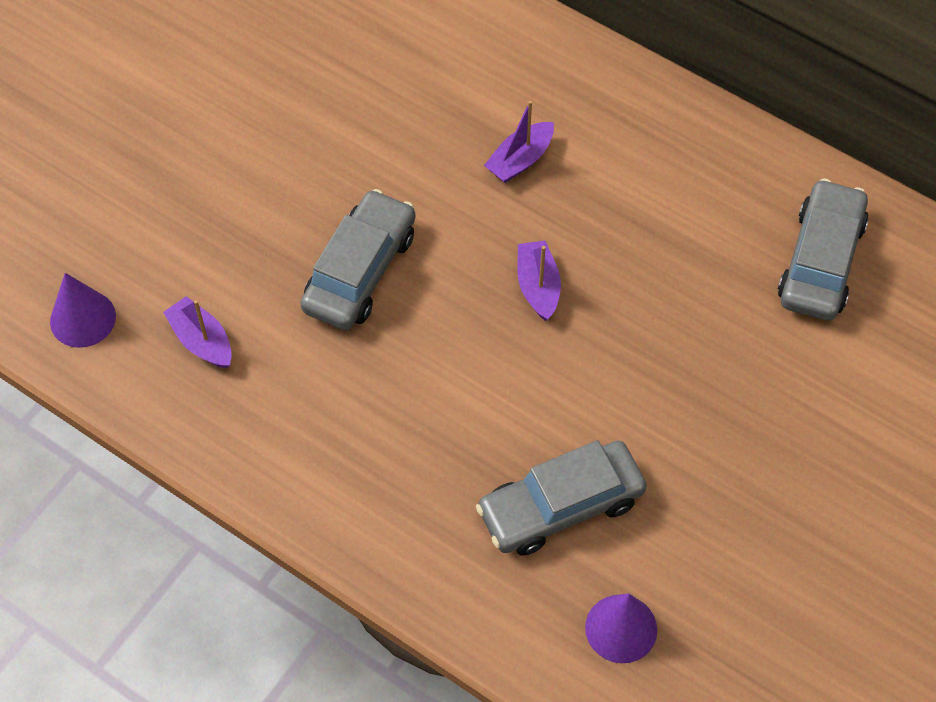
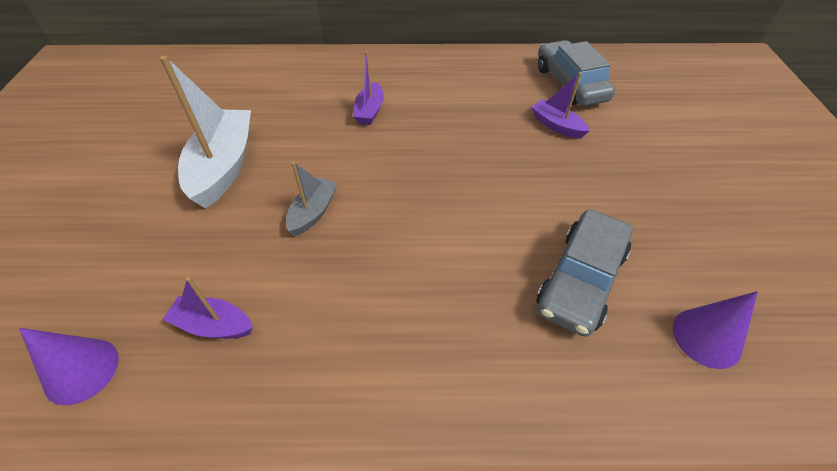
camera: 35 degrees left, 10 degrees down
(306, 154) = (224, 166): none -> white boat
(360, 271) = (313, 212): grey car -> grey boat
(538, 286) = (438, 164): purple boat -> purple boat (556, 125)

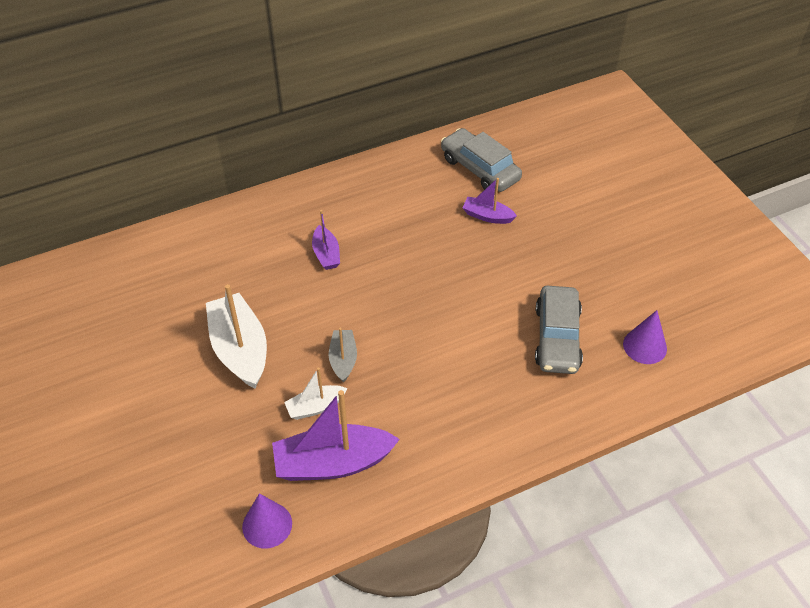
camera: 25 degrees left, 0 degrees up
(213, 325) = (333, 463): purple boat -> purple boat, size x1.88
(247, 251) = (315, 407): none -> white boat

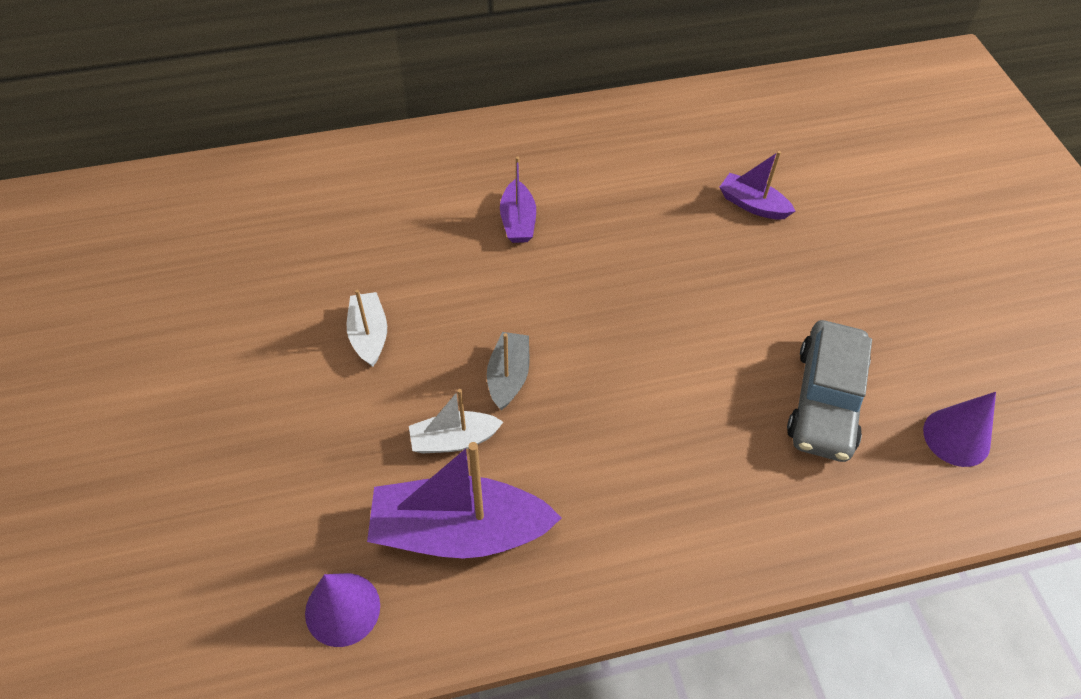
camera: 10 degrees right, 5 degrees up
(240, 349) = (369, 335): white boat -> white boat, size x0.53
(480, 169) = (753, 138): grey car -> none

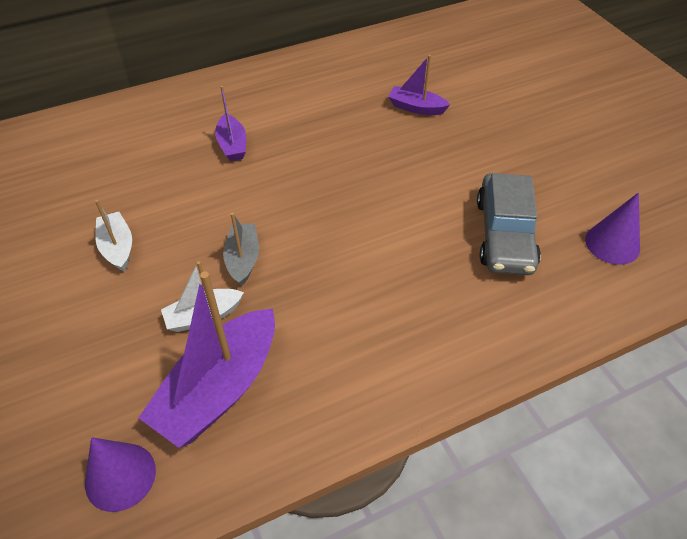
camera: 10 degrees left, 5 degrees down
(459, 531) = (219, 389): purple boat -> purple boat turned 45 degrees counterclockwise

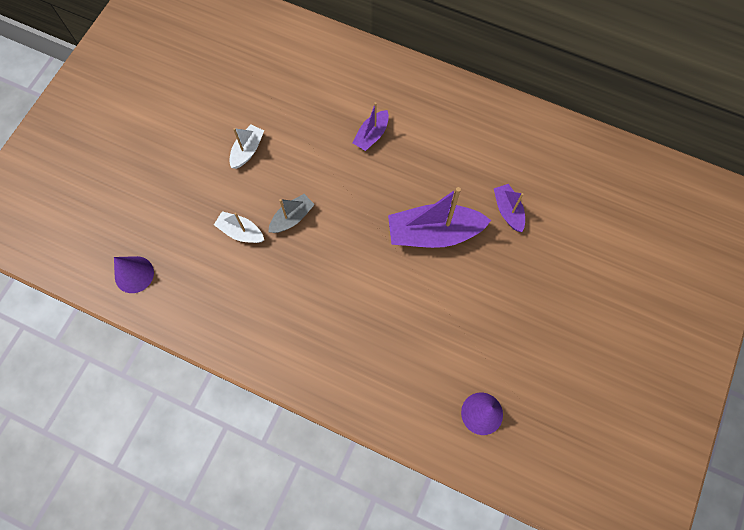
camera: 50 degrees right, 20 degrees up
(219, 389) = (207, 276): purple boat -> purple boat (434, 233)
(504, 234) = (433, 344): grey car -> none

